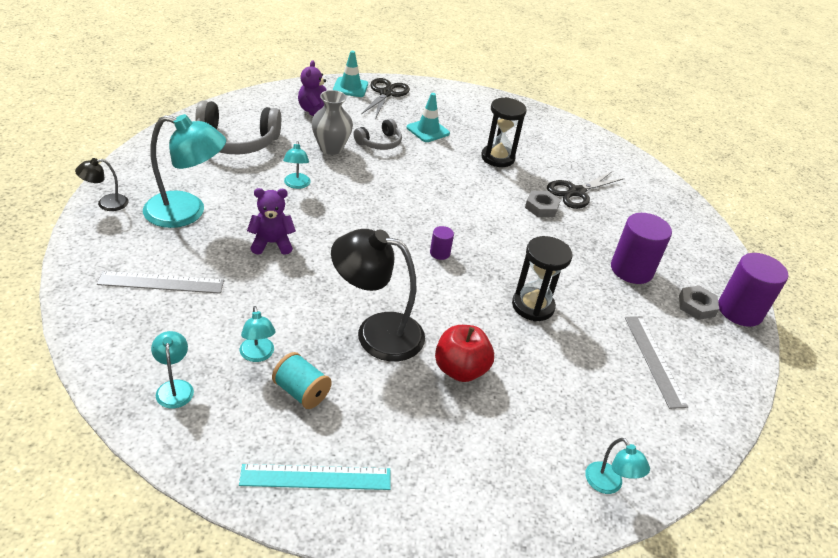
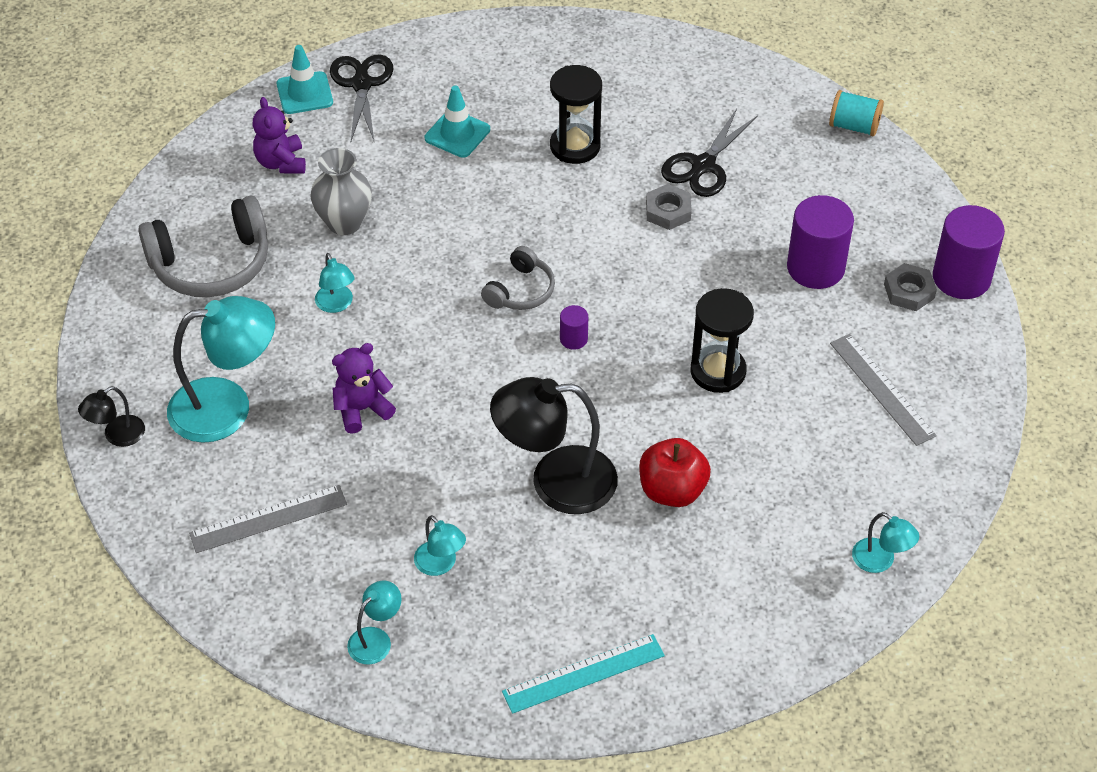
camera: 15 degrees left, 10 degrees up
(174, 387) = (376, 639): turquoise lamp -> turquoise lamp turned 75 degrees clockwise
(301, 392) = (514, 588): turquoise spool -> turquoise spool (854, 126)
(379, 143) = (404, 185): grey headphones -> grey headphones (521, 291)

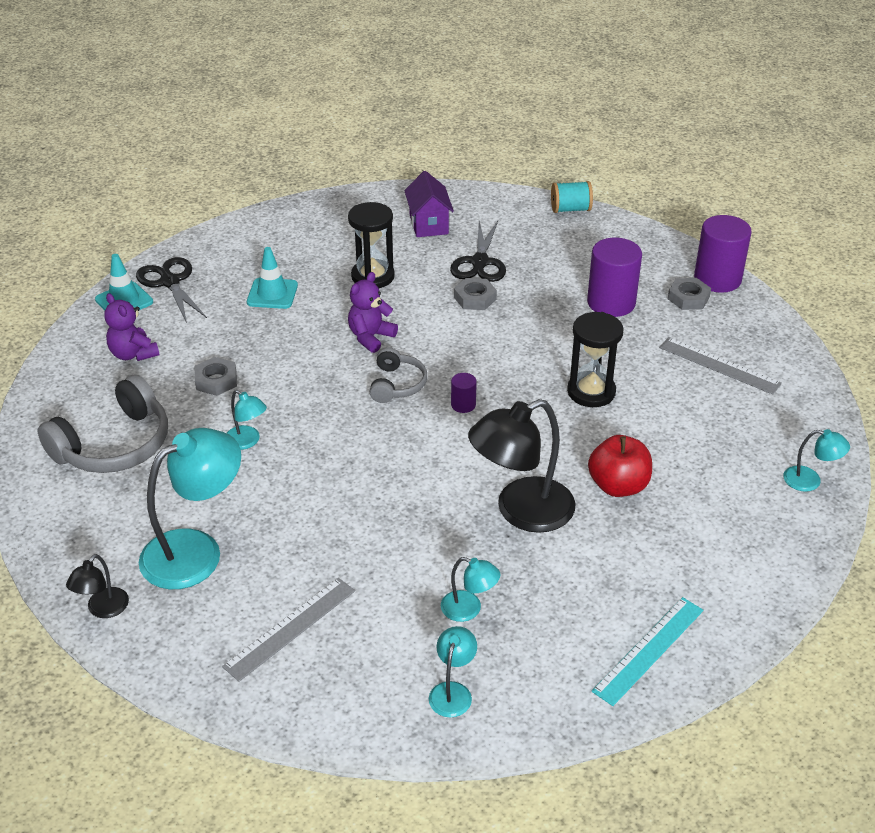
camera: 25 degrees left, 10 degrees down
(344, 223) = (216, 380): grey vase -> grey nut
(362, 409) = (320, 512): purple teddy bear -> purple teddy bear (370, 337)
(677, 95) = (428, 224): none -> purple house

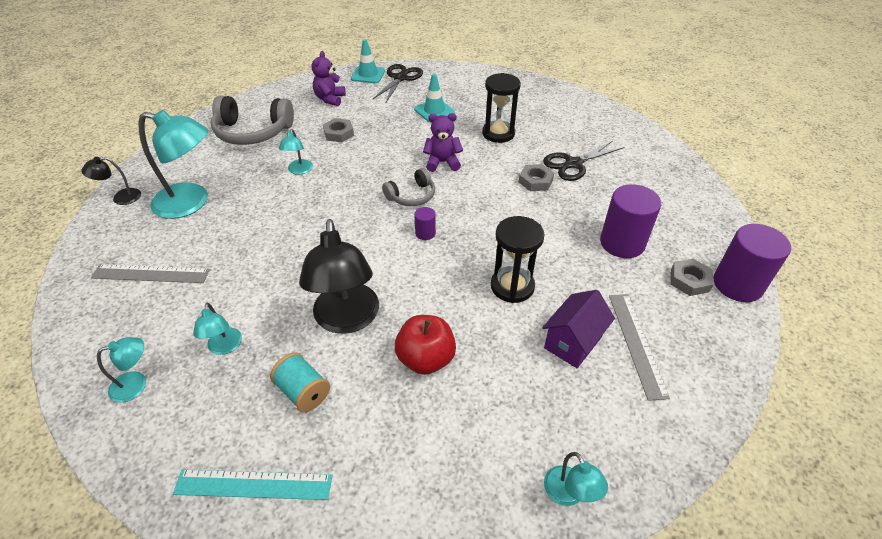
camera: 50 degrees right, 5 degrees up
(428, 224) = (578, 126): purple house -> purple house (572, 342)
(521, 511) = (347, 320): black lamp -> black lamp turned 120 degrees counterclockwise
(570, 209) = (690, 170): turquoise spool -> turquoise spool (303, 392)

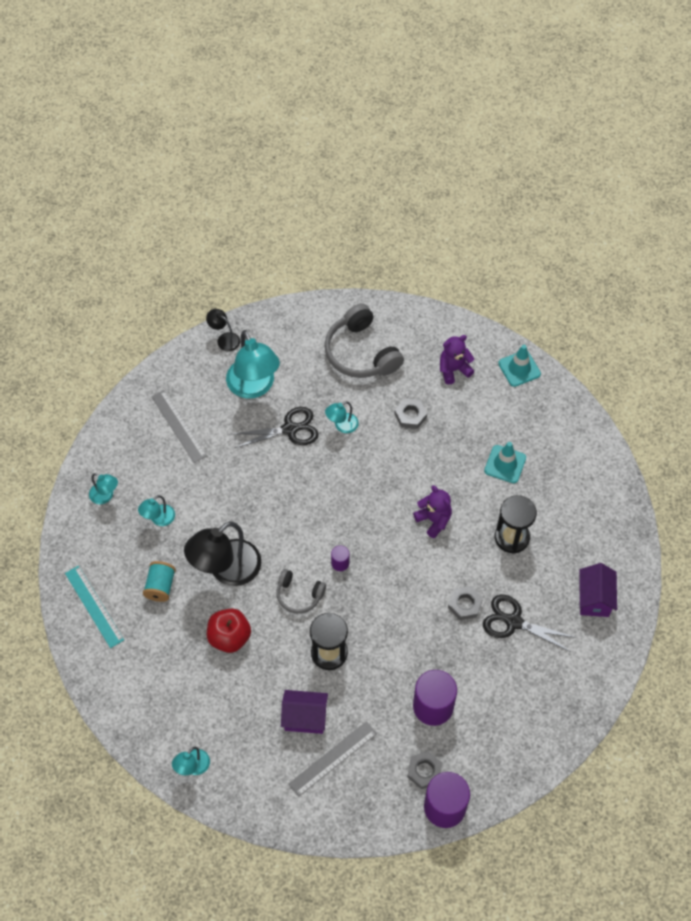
camera: 55 degrees right, 15 degrees up
(400, 78) = (536, 399): black scissors -> black scissors (289, 429)
(412, 196) = (374, 526): grey headphones -> grey headphones (299, 595)
(585, 121) = (594, 599): none -> purple house

